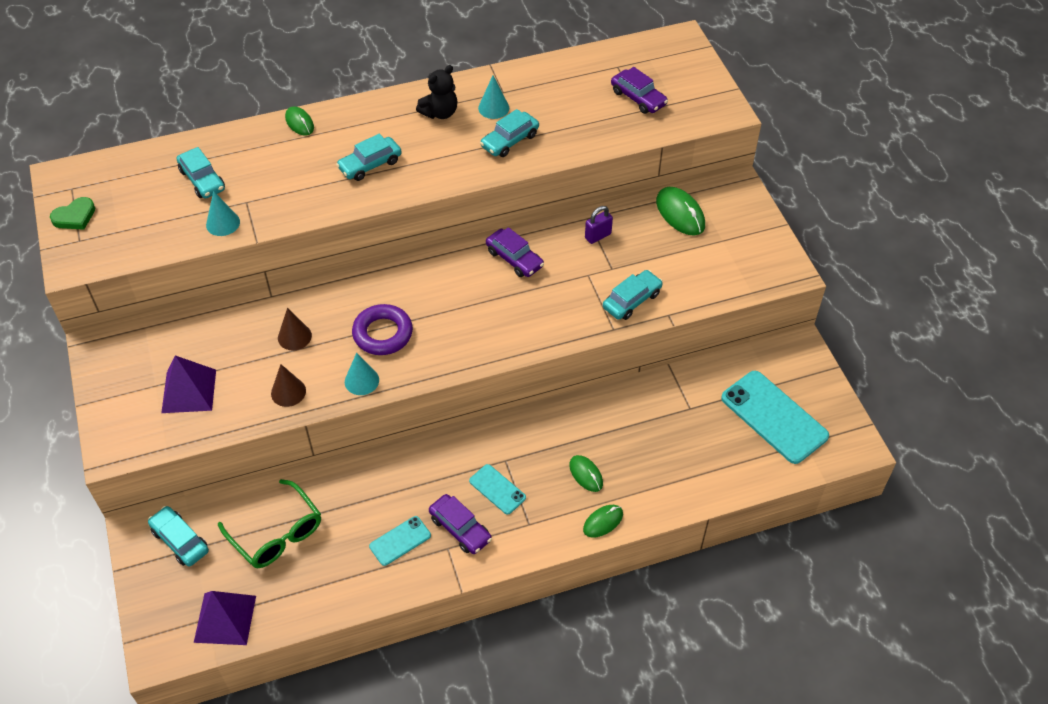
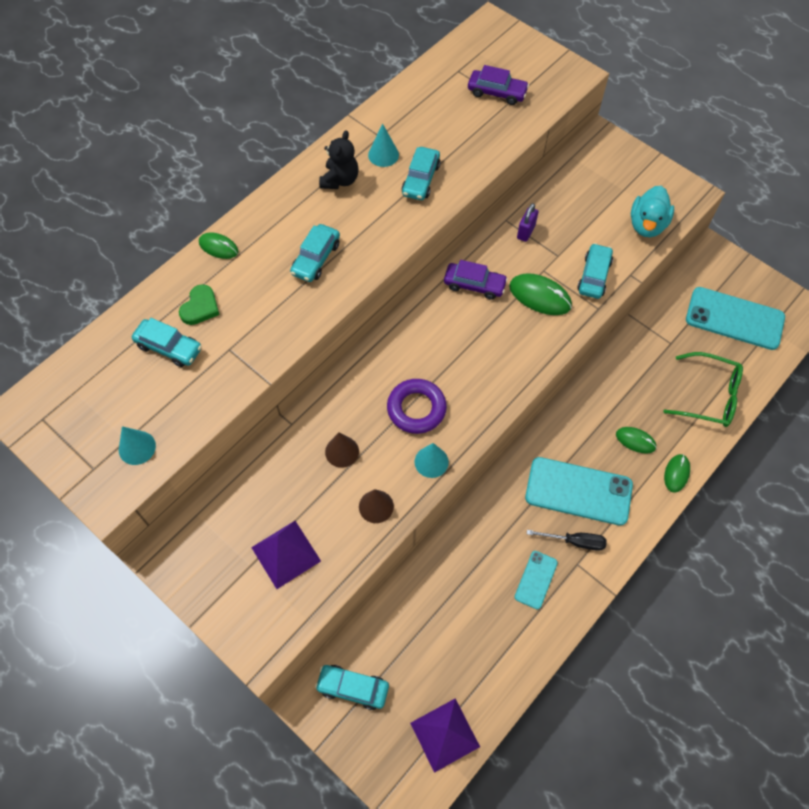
camera: 30 degrees left, 10 degrees up
(75, 216) = (69, 446): green heart -> green heart (200, 307)
(223, 223) = (223, 381): turquoise cone -> turquoise cone (137, 447)
(277, 533) = (431, 632): green glasses -> green glasses (709, 396)
(460, 529) = (575, 541): purple car -> black screwdriver
(497, 489) = (578, 491): turquoise phone -> turquoise phone, size x1.94
(680, 213) = (574, 181): green mouse -> green mouse (540, 296)
(720, 280) = (647, 225): none -> turquoise duck

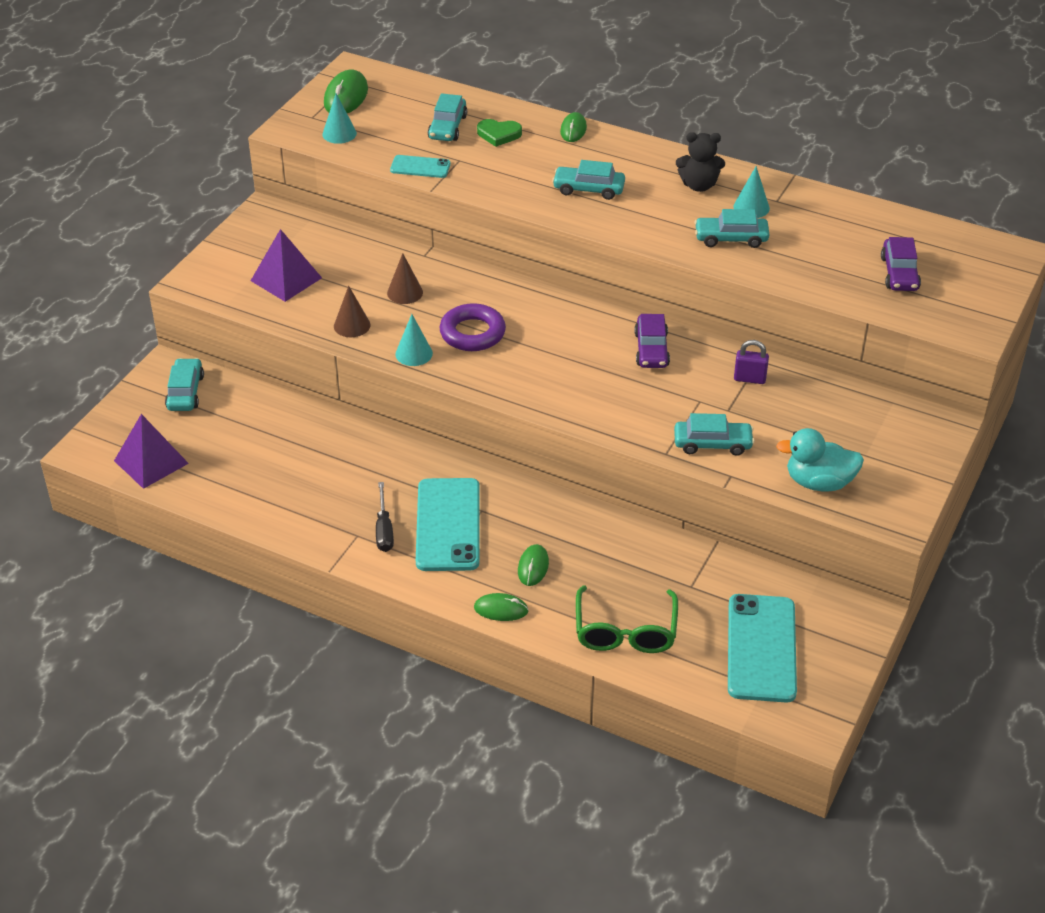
camera: 75 degrees right, 20 degrees down
(536, 580) = (330, 504): turquoise phone -> turquoise phone (420, 167)
(540, 296) = (660, 403): green mouse -> green mouse (346, 97)

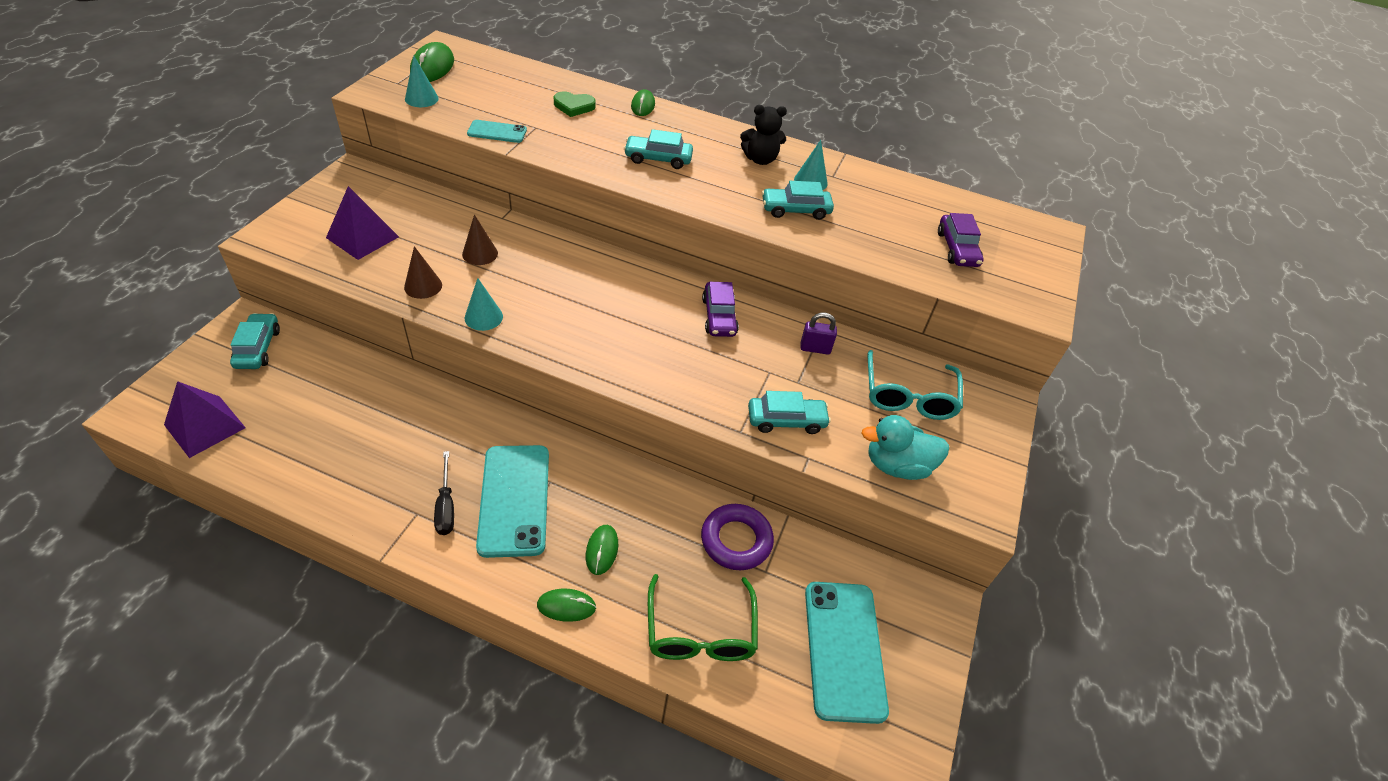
camera: 10 degrees left, 5 degrees up
(447, 127) = (526, 98): turquoise car -> none
(472, 333) = (544, 296): purple ring -> purple ring (736, 540)
(842, 422) = (908, 396): none -> turquoise glasses

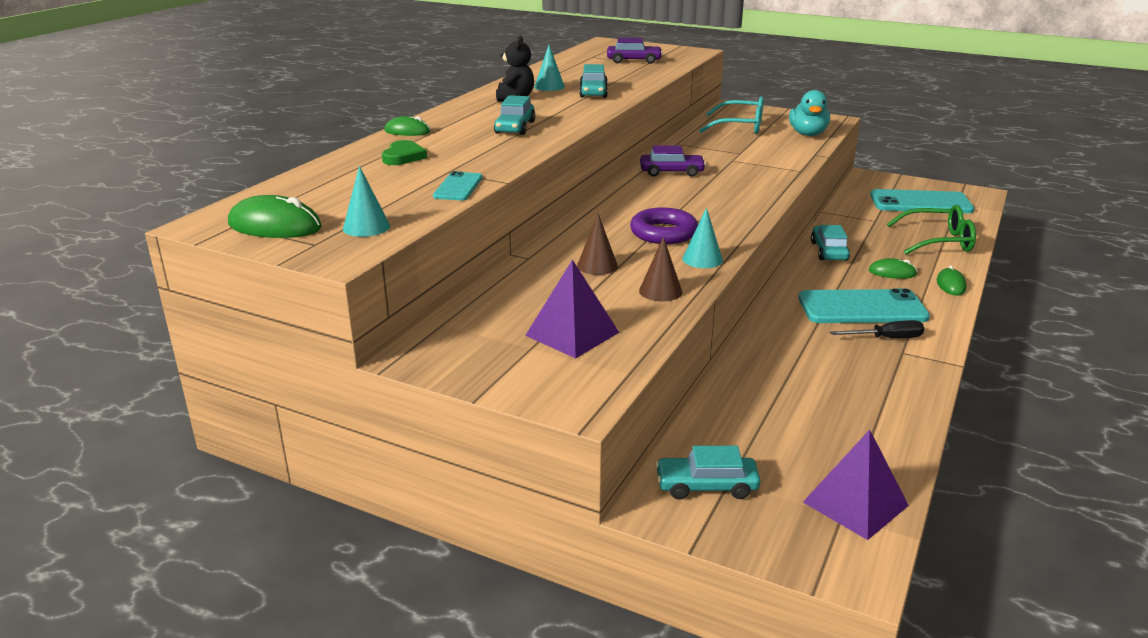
camera: 80 degrees left, 20 degrees down
(736, 540) = (854, 228): purple ring -> purple ring (663, 233)
(786, 420) = (782, 158): turquoise car -> turquoise car (829, 251)
(815, 348) = (700, 146): purple padlock -> none

